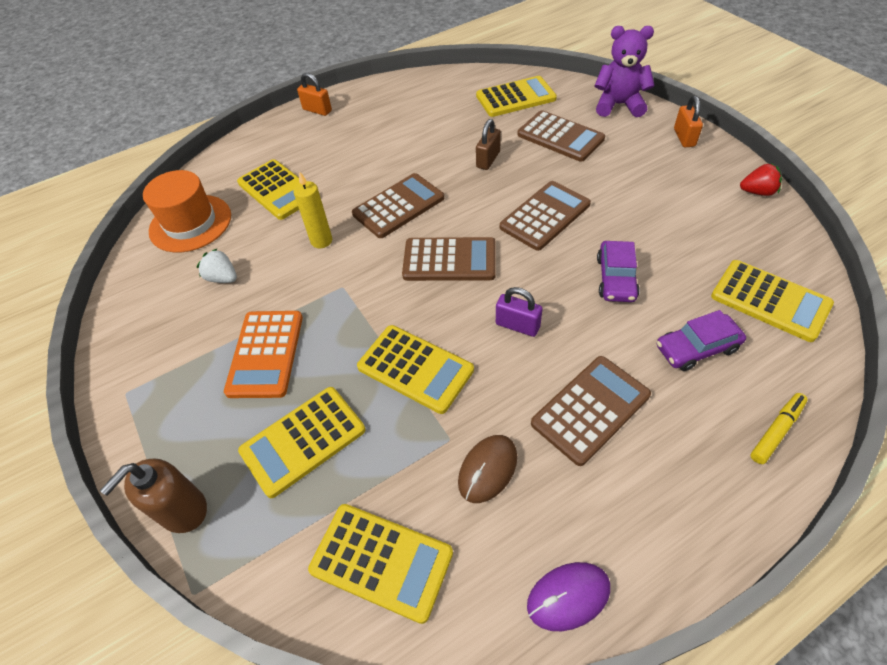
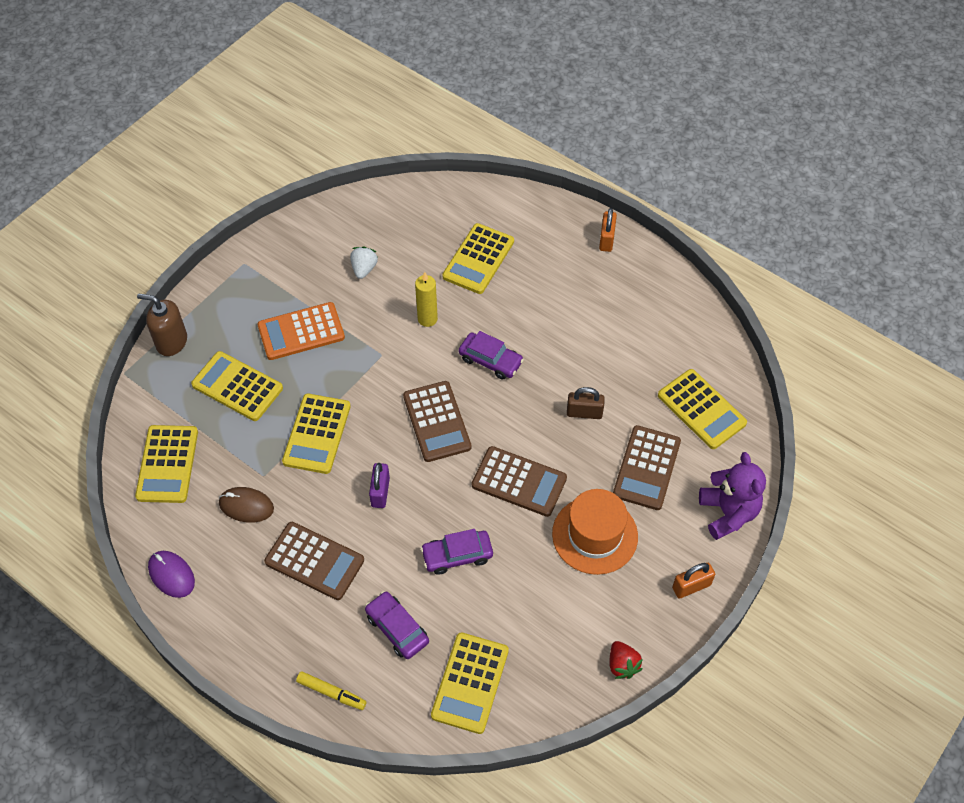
camera: 65 degrees right, 5 degrees up
(190, 223) = (415, 216): orange hat -> orange hat (595, 535)
(398, 206) = (490, 360): brown calculator -> purple car

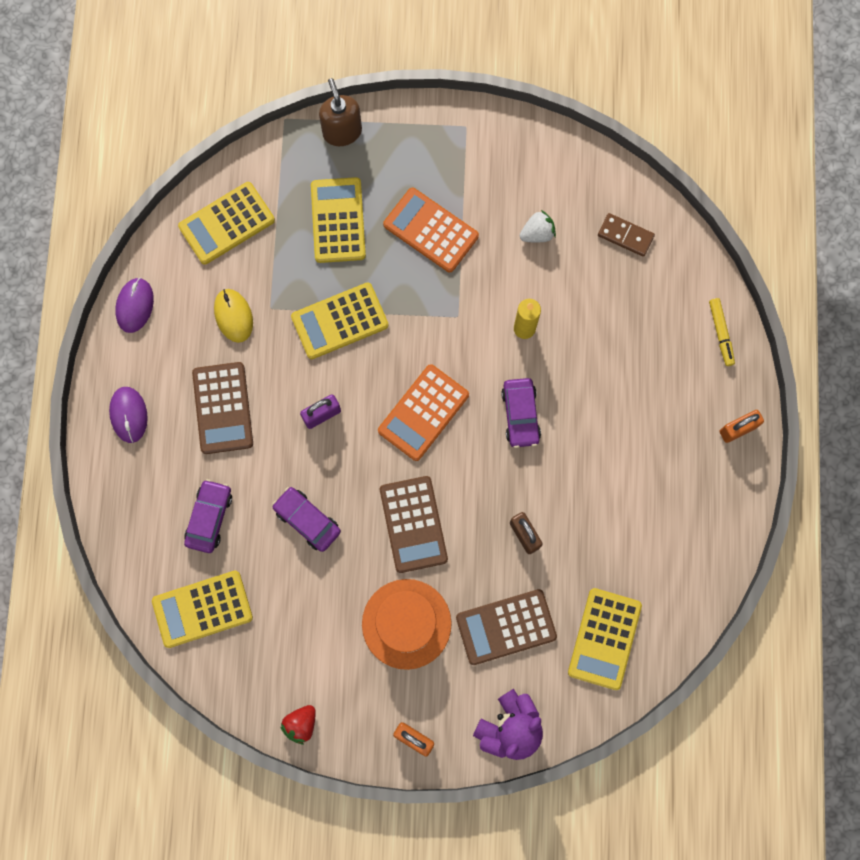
camera: 55 degrees right, 20 degrees up
(246, 506) = (233, 316): brown mouse -> yellow mouse
(259, 638) = (129, 415): none -> purple mouse
(331, 693) = (122, 505): yellow marker -> yellow marker (720, 333)
(413, 219) = (625, 235): none -> brown domino
(437, 422) = (423, 413): brown calculator -> orange calculator
(478, 259) = (624, 327): yellow calculator -> none

